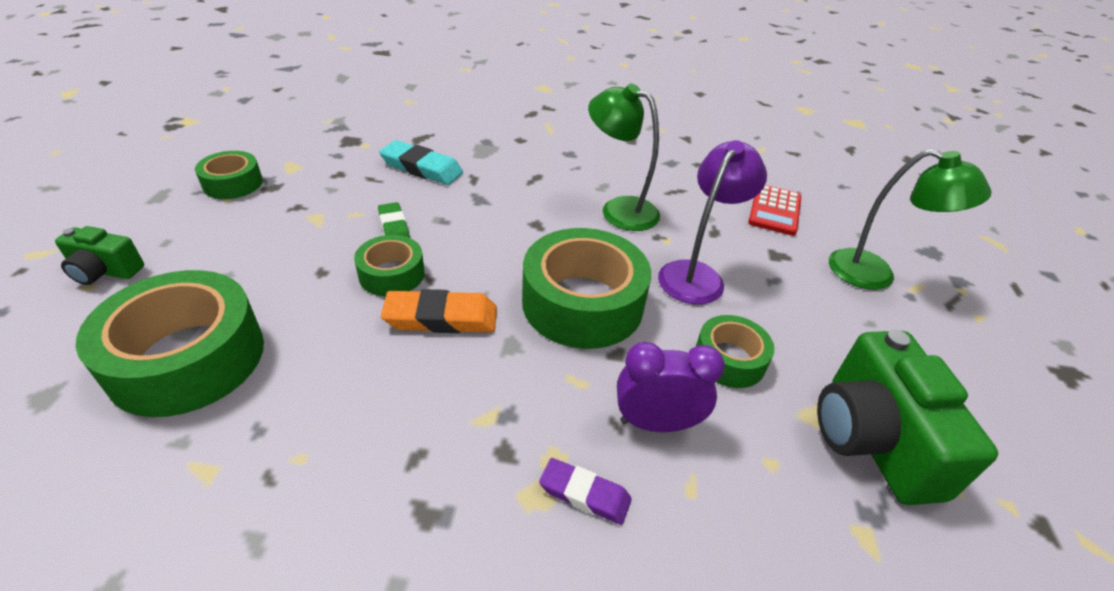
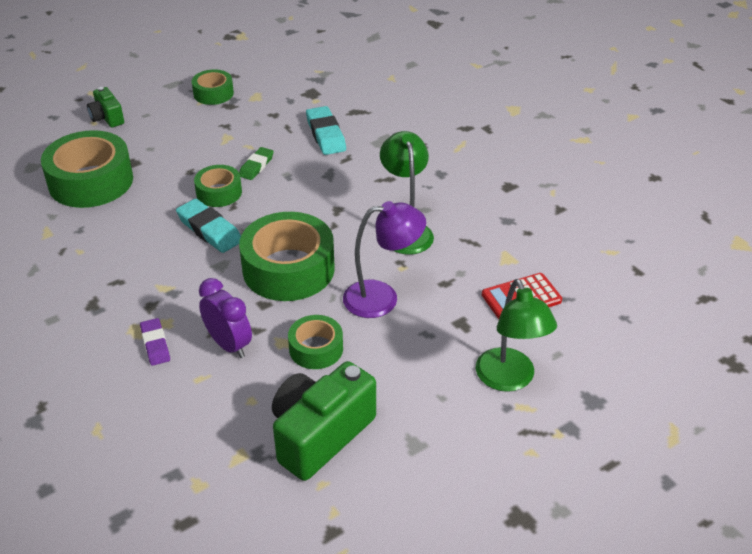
camera: 50 degrees right, 0 degrees up
(441, 318) = (209, 230): orange eraser -> turquoise eraser

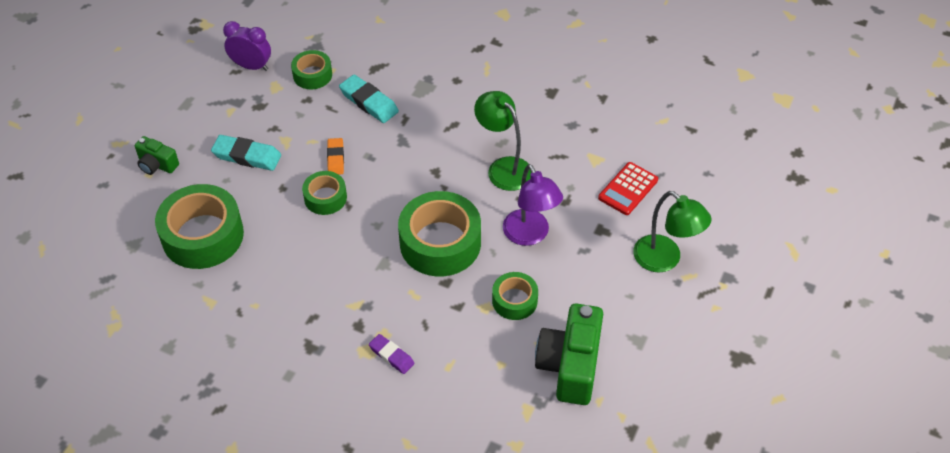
camera: 30 degrees left, 10 degrees up
(209, 230) = (348, 236): turquoise eraser -> turquoise eraser (247, 156)
(213, 93) = (234, 99): green tape -> green tape (312, 75)
(229, 345) = (448, 328): purple clock -> purple clock (251, 66)
(256, 166) = (335, 158): green eraser -> orange eraser
(382, 298) = (530, 235): purple lamp -> purple lamp turned 105 degrees clockwise

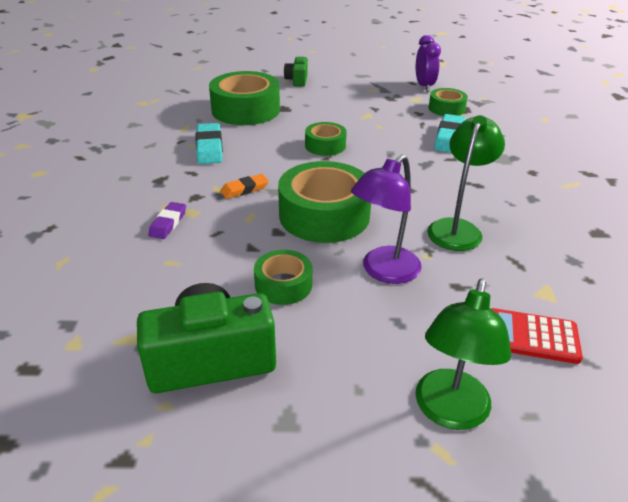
camera: 65 degrees right, 15 degrees down
(247, 156) = (336, 106): turquoise eraser -> turquoise eraser (209, 148)
(335, 158) = (371, 139): orange eraser -> orange eraser (244, 189)

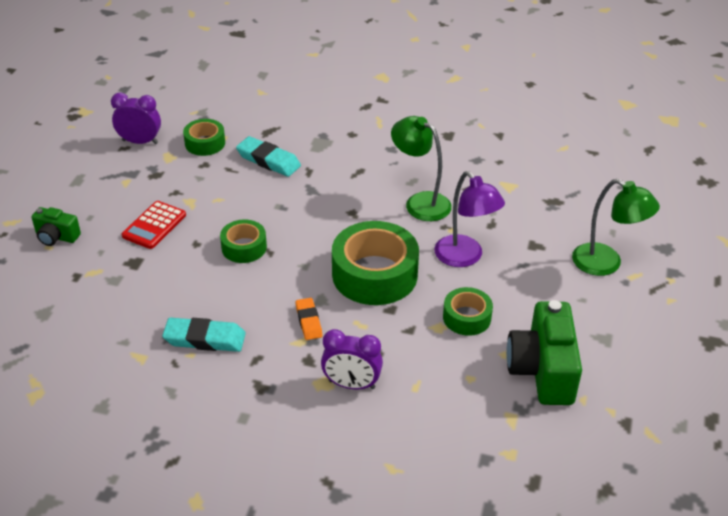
camera: 75 degrees left, 5 degrees up
(168, 223) = (351, 384): purple eraser -> purple clock
(246, 110) = (119, 296): green tape -> none
(532, 336) = (549, 207): red calculator -> red calculator (154, 225)

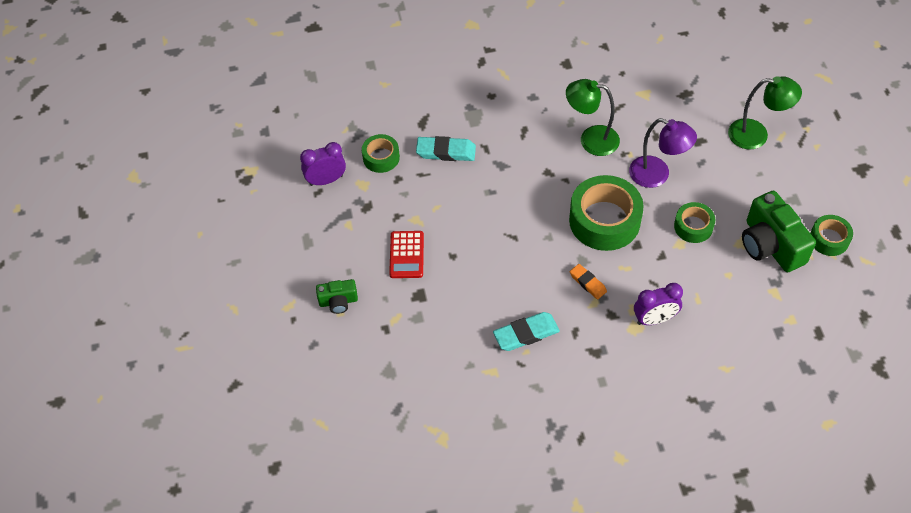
camera: 25 degrees left, 15 degrees up
(244, 247) = (491, 242): green tape -> green tape (829, 239)

